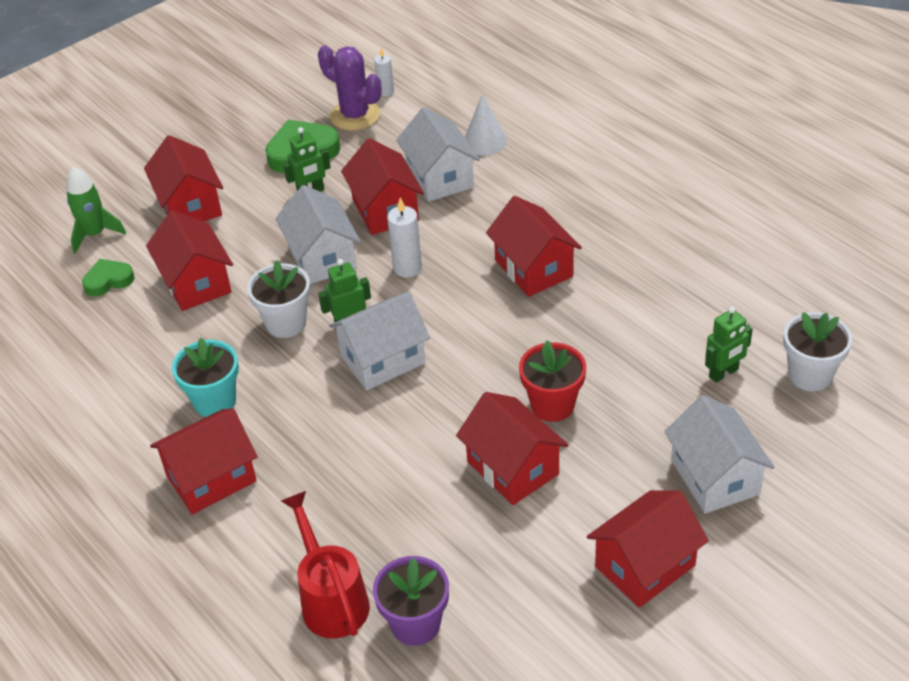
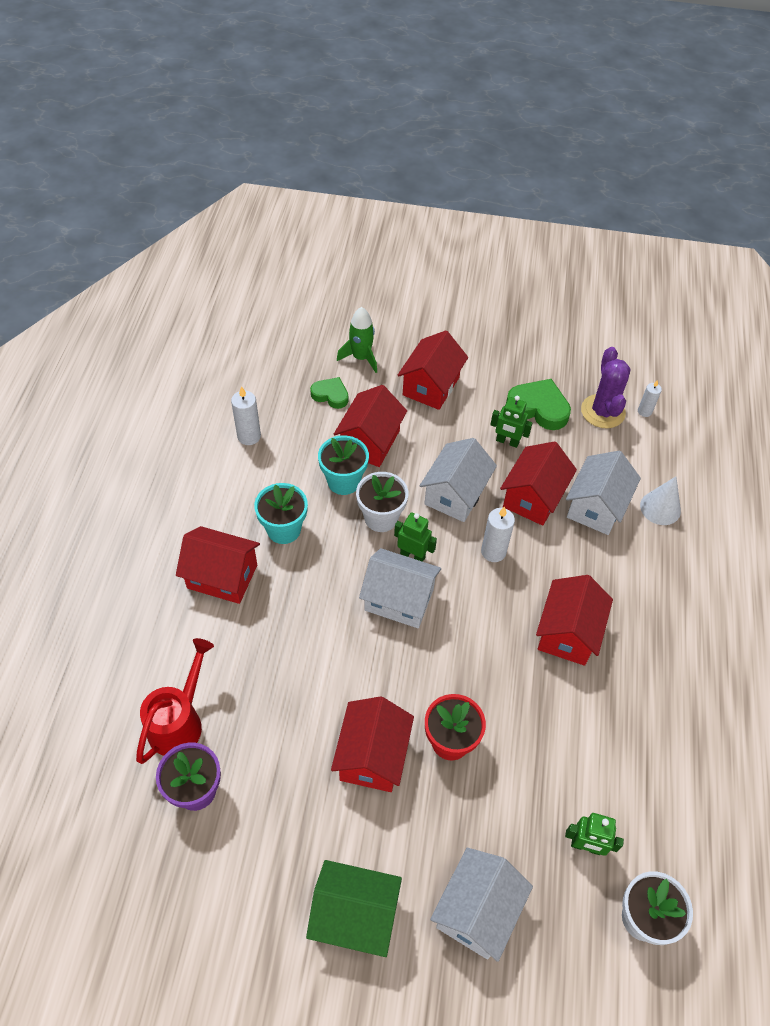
camera: 45 degrees right, 10 degrees up
(77, 369) = (249, 436): none -> white candle
(215, 327) = (343, 481): none -> turquoise flower pot
(645, 566) = (354, 915): red house -> green house

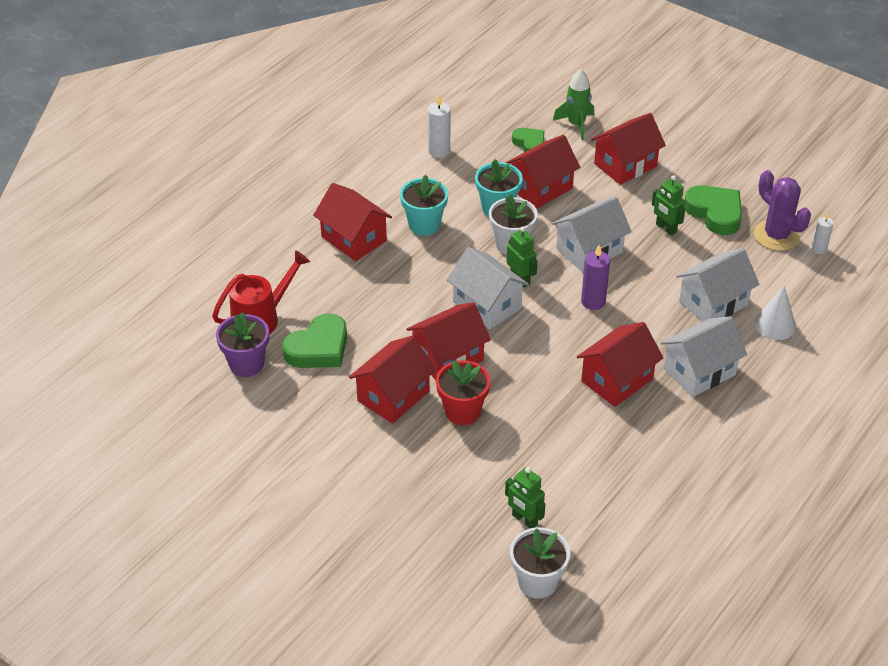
camera: 30 degrees right, 10 degrees down
(261, 731) = (318, 348): none -> green heart
(354, 915) = (313, 484): green house -> none
(477, 911) = (407, 521): white house -> white house (699, 371)
(493, 552) = (593, 302): white candle -> purple candle
(533, 497) = (659, 276): red house -> red house (448, 357)
(602, 411) = (776, 235): purple cactus -> purple cactus turned 60 degrees counterclockwise

